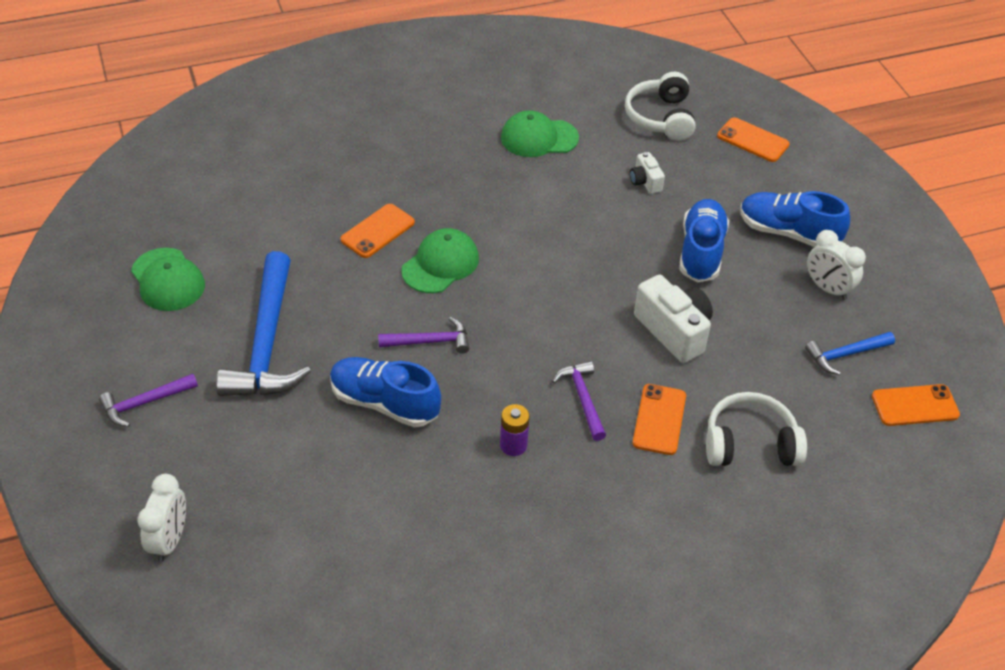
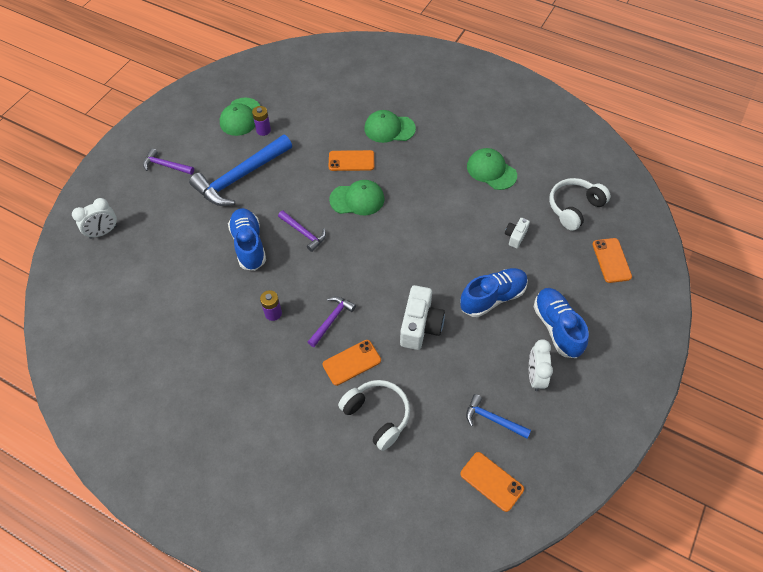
camera: 50 degrees right, 10 degrees up
(221, 273) = (263, 130): none -> purple battery
(373, 170) = (389, 128): none -> green cap

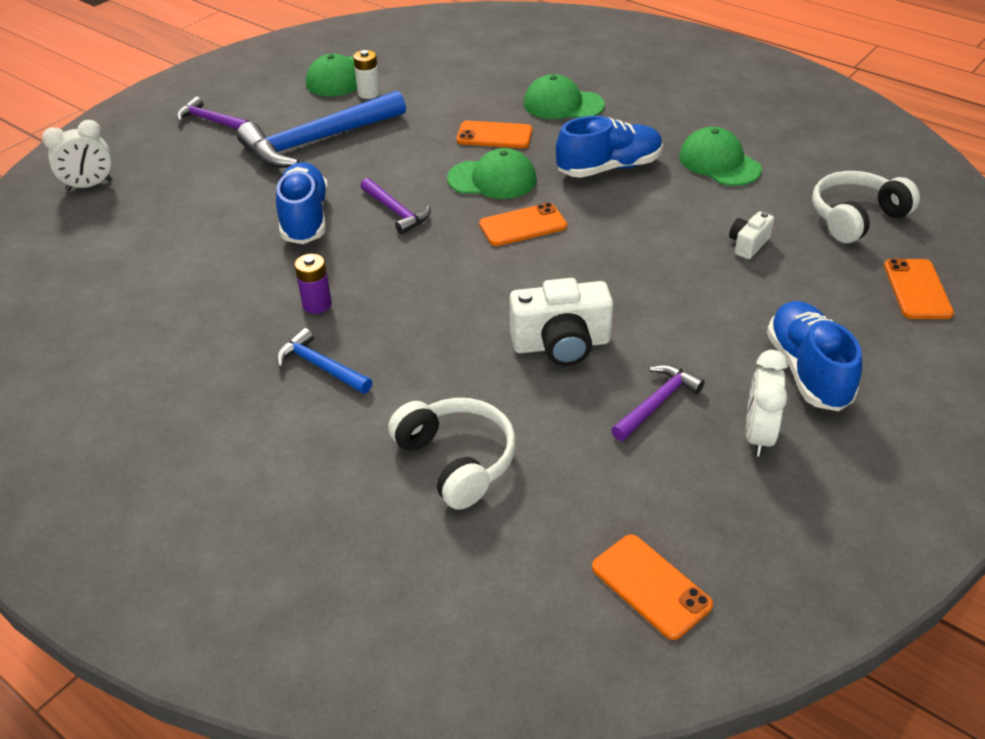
camera: 10 degrees right, 15 degrees down
(263, 130) = (369, 93): purple battery -> white battery
(331, 320) = (411, 322): purple hammer -> purple hammer (657, 403)
(351, 362) = (430, 381): orange phone -> orange phone (523, 225)
(420, 326) = (561, 344): white camera -> white camera turned 60 degrees clockwise
(492, 298) = (696, 319): blue shoe -> blue shoe (609, 168)
(492, 419) = (668, 490): blue hammer -> blue hammer (321, 366)

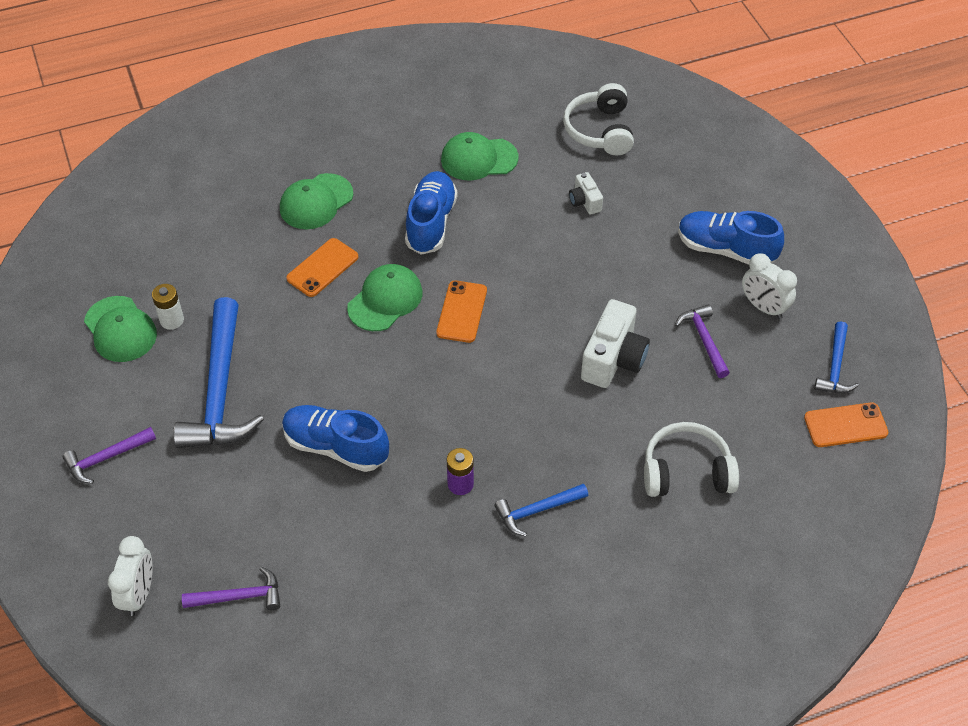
camera: 60 degrees left, 10 degrees up
(396, 211) = (377, 381): purple hammer -> purple hammer (239, 596)
(735, 539) = (835, 367): none -> blue hammer
(917, 289) = (691, 151): orange phone -> none

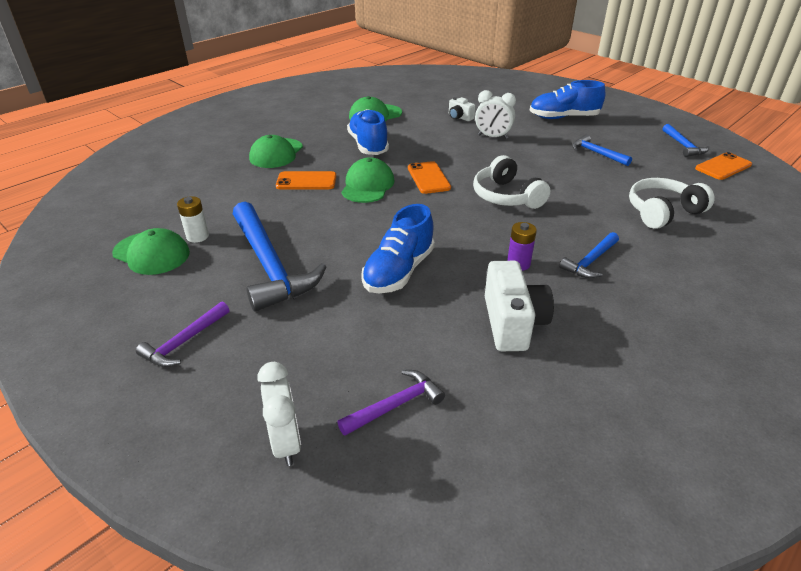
camera: 25 degrees left, 15 degrees down
(322, 268) = (306, 181): orange phone -> orange phone turned 75 degrees clockwise
(336, 447) = (399, 271): blue shoe -> blue shoe turned 60 degrees counterclockwise
(600, 130) = (439, 92): white headphones -> white headphones (506, 196)
(613, 359) = (553, 174): white camera -> white camera (512, 323)
(704, 340) = (596, 153): purple hammer -> blue hammer
(763, 307) = (613, 133): white clock -> white clock (492, 137)

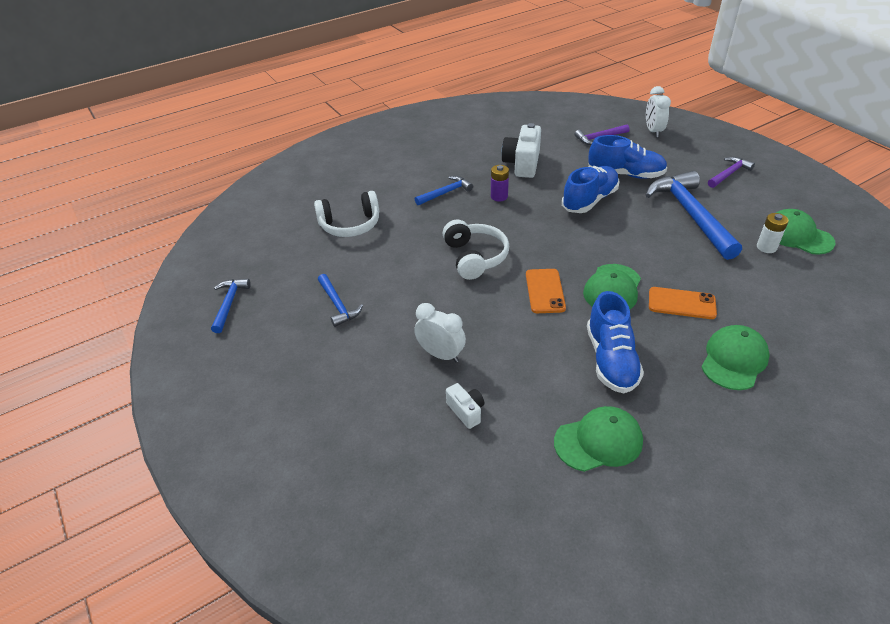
camera: 165 degrees left, 5 degrees up
(563, 117) = (315, 386): blue shoe -> blue shoe (625, 174)
(723, 167) = (231, 267): orange phone -> none

